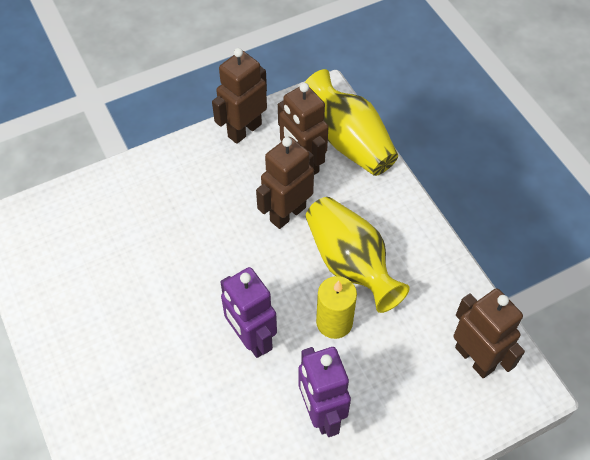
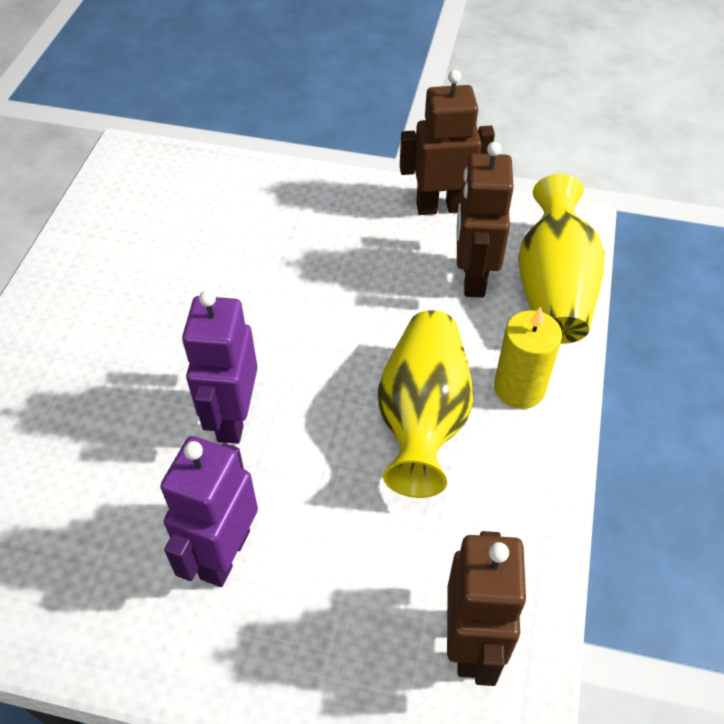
camera: 40 degrees right, 5 degrees down
(287, 214) = (403, 318): brown robot -> none
(334, 322) = (339, 468): yellow candle -> yellow candle (519, 388)

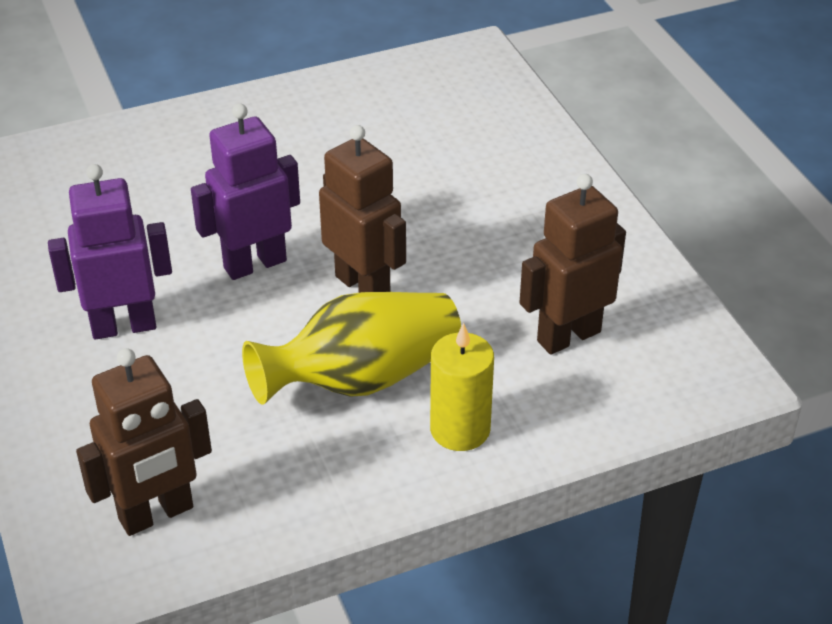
camera: 55 degrees right, 10 degrees down
(441, 207) = (640, 271): brown robot -> brown robot (363, 286)
(553, 289) = (617, 401): yellow vase -> none

